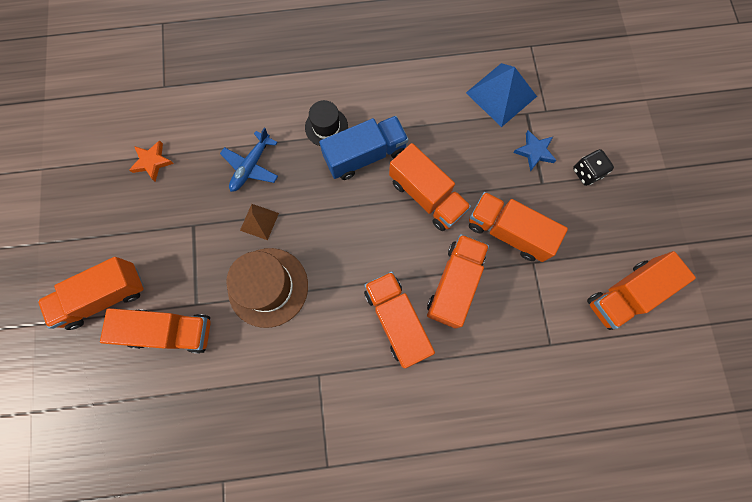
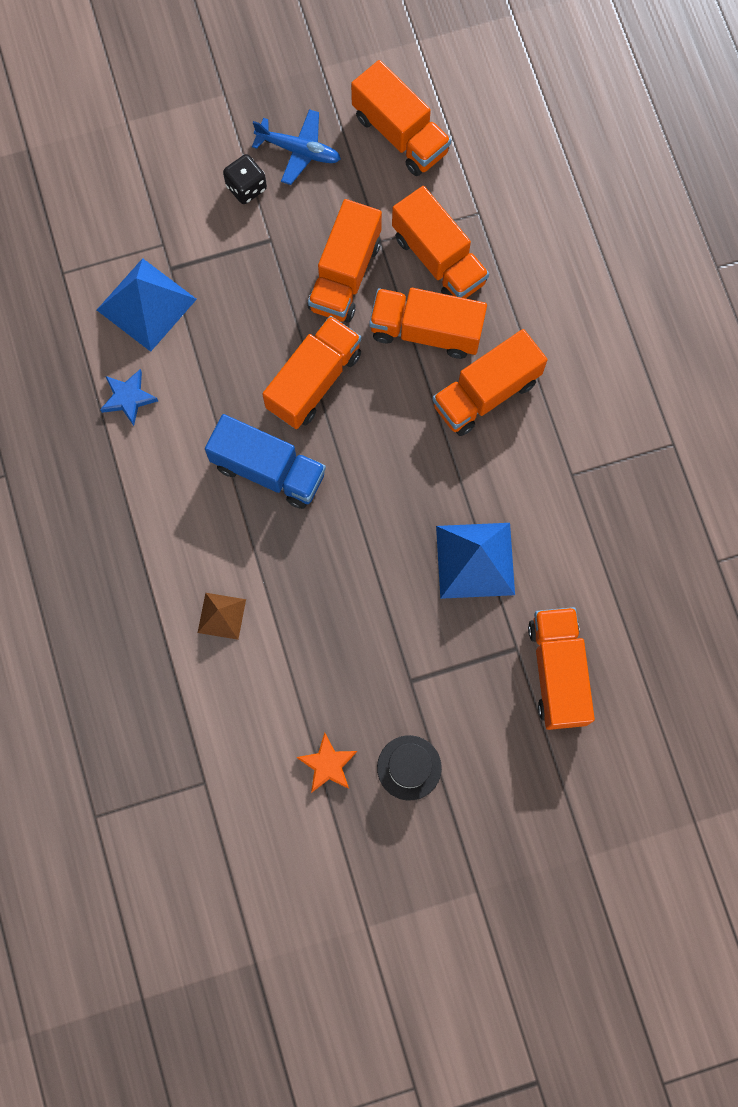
camera: 100 degrees left, 0 degrees up
(104, 297) = (531, 773): orange truck -> orange truck (438, 259)
(251, 166) = (311, 622): blue plane -> blue plane (299, 150)
(259, 221) = (389, 592): brown pyramid -> brown pyramid (221, 615)
(268, 287) = (475, 560): brown hat -> blue pyramid
(326, 127) = (234, 530): black hat -> black hat (409, 767)
(365, 155) = (268, 470): blue truck -> blue truck turned 150 degrees clockwise
(534, 152) = (226, 253): blue star -> blue star (128, 398)

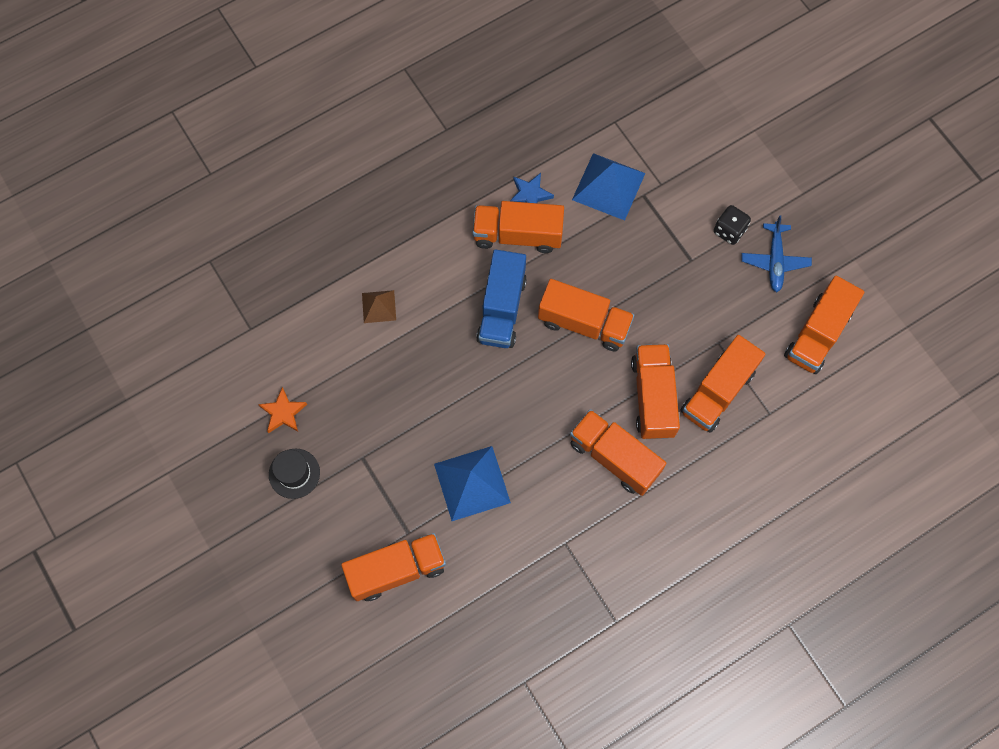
camera: 75 degrees right, 5 degrees down
(345, 275) = (680, 323): orange truck -> orange truck (517, 235)

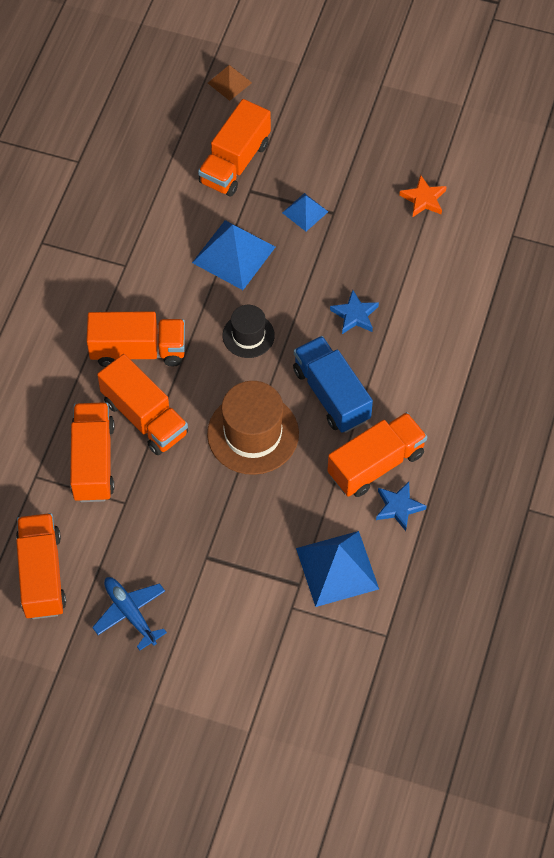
camera: 140 degrees right, 10 degrees down
(294, 473) = (372, 168): black hat -> black hat (248, 335)
(379, 306) = (431, 323): brown pyramid -> brown pyramid (229, 82)
(383, 476) = (305, 212): none -> blue pyramid
(427, 357) = (354, 315): none -> blue star
(584, 323) = (253, 434): orange truck -> brown hat
(729, 231) = (193, 610): black dice -> none

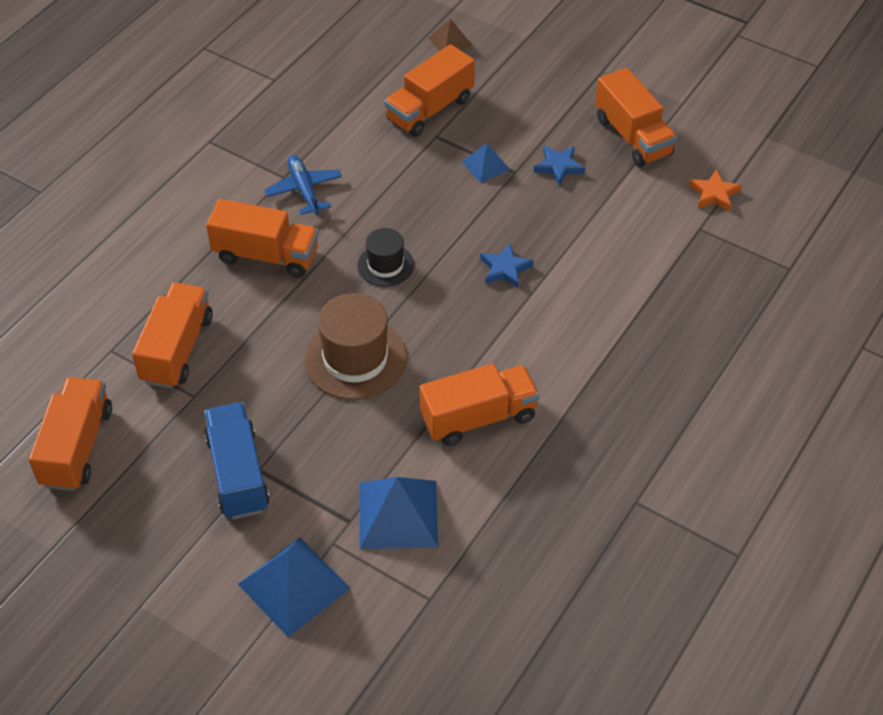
camera: 15 degrees right, 10 degrees down
(130, 613) = (154, 508): blue plane -> blue plane (304, 190)
(144, 417) = (247, 319): orange truck -> orange truck (632, 136)
(233, 254) = (398, 189): blue pyramid -> blue pyramid (294, 585)
(331, 394) = (453, 339): blue truck -> blue truck (238, 474)
(398, 507) = (489, 466): blue star -> blue star (558, 167)
(423, 199) = (614, 177): orange star -> orange star (714, 194)

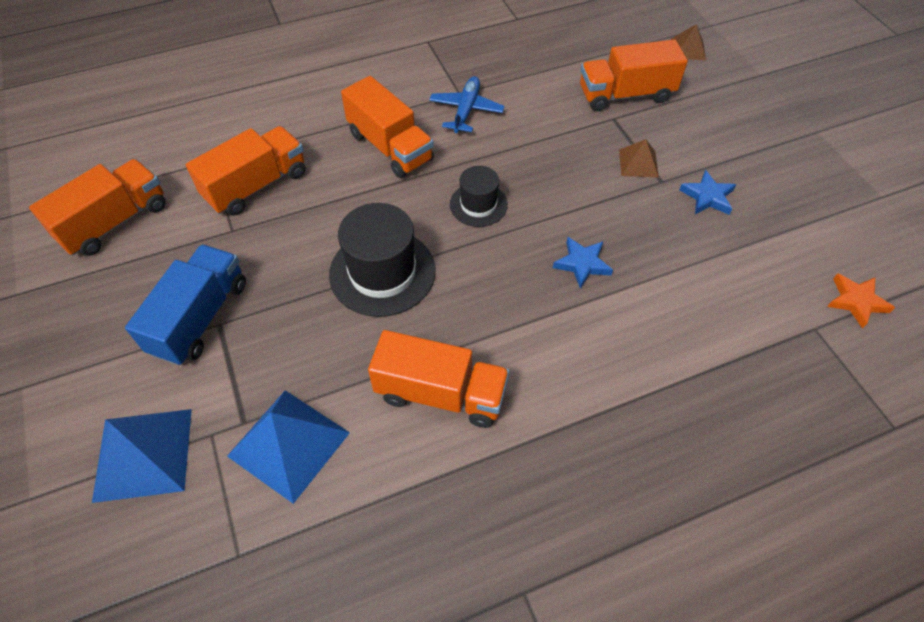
camera: 35 degrees right, 5 degrees up
(355, 359) = (382, 272): brown hat -> black hat
(486, 165) = (638, 163): blue pyramid -> brown pyramid
(632, 136) = (804, 204): orange truck -> none

